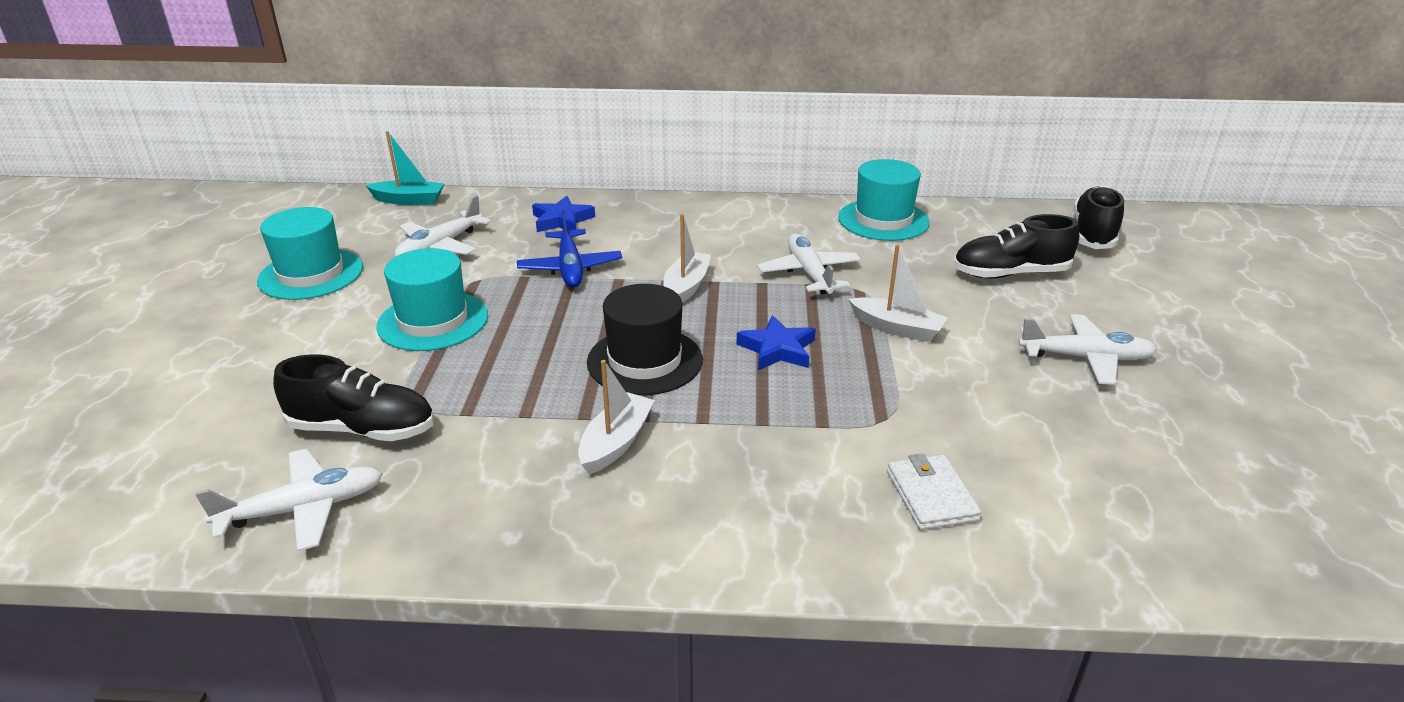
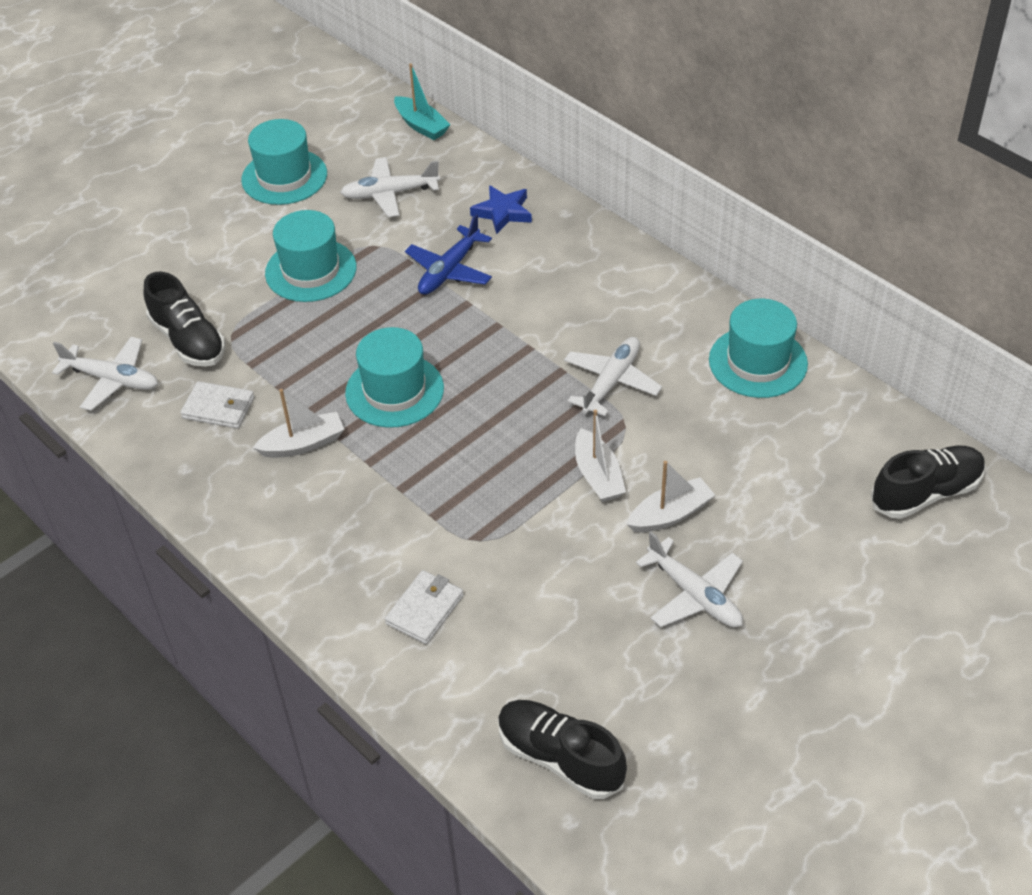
camera: 45 degrees right, 15 degrees up
(478, 464) = (218, 408): none -> white wallet
(645, 361) = (394, 391): black hat -> turquoise hat
(686, 287) = (504, 339): white boat -> white boat (670, 514)
(777, 349) = (489, 438): blue star -> none
(1010, 274) = (772, 485): black shoe -> black shoe (560, 758)

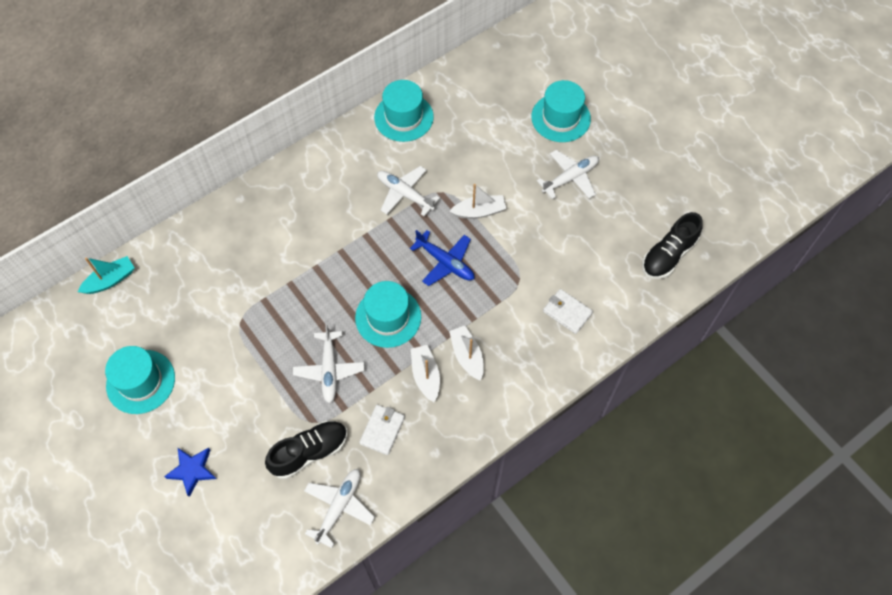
camera: 85 degrees left, 15 degrees up
(311, 270) = (255, 365): turquoise hat -> turquoise hat (560, 118)
(390, 194) = (185, 307): white plane -> white plane (329, 369)
(449, 270) = (279, 275): blue plane -> blue plane (445, 262)
(503, 212) = (228, 236): blue star -> blue star (192, 470)
(670, 514) = (513, 180): white boat -> white boat (467, 356)
(926, 493) = (515, 62): black shoe -> none

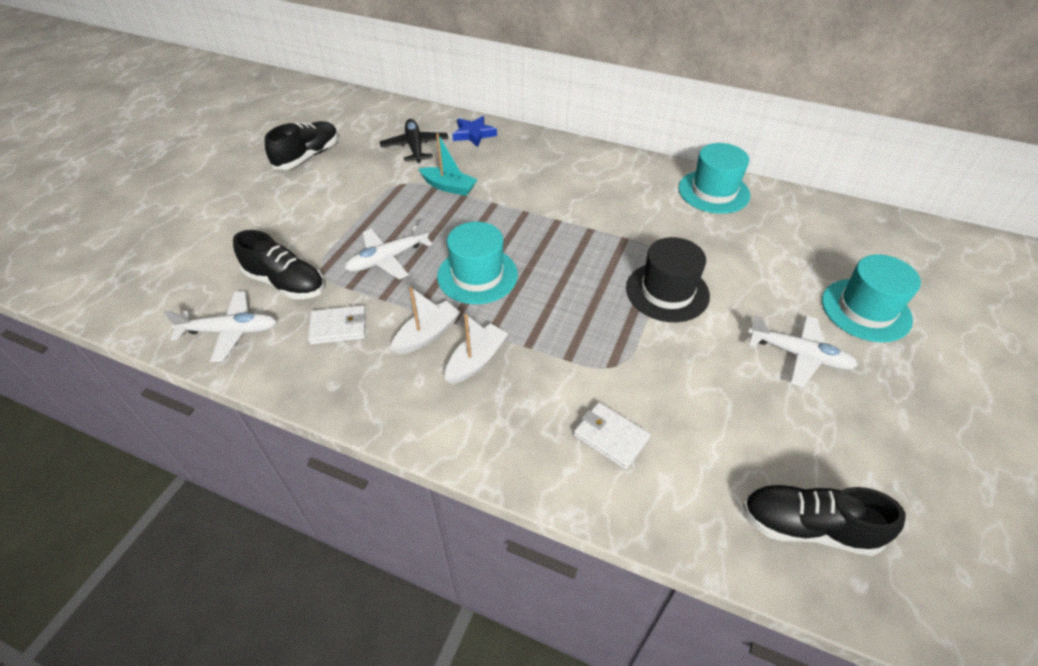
camera: 60 degrees right, 15 degrees down
(110, 280) = (392, 107): turquoise boat -> turquoise boat (449, 187)
(141, 381) = (308, 156): turquoise hat -> black shoe
(192, 288) = (415, 147): none -> black plane
(192, 470) = (233, 217): blue star -> blue star (474, 134)
(405, 194) = (629, 228): white plane -> none
(445, 262) = (579, 291): blue plane -> none
(479, 211) = (667, 292): white boat -> black hat
(567, 312) = (610, 437): white wallet -> white wallet turned 60 degrees counterclockwise

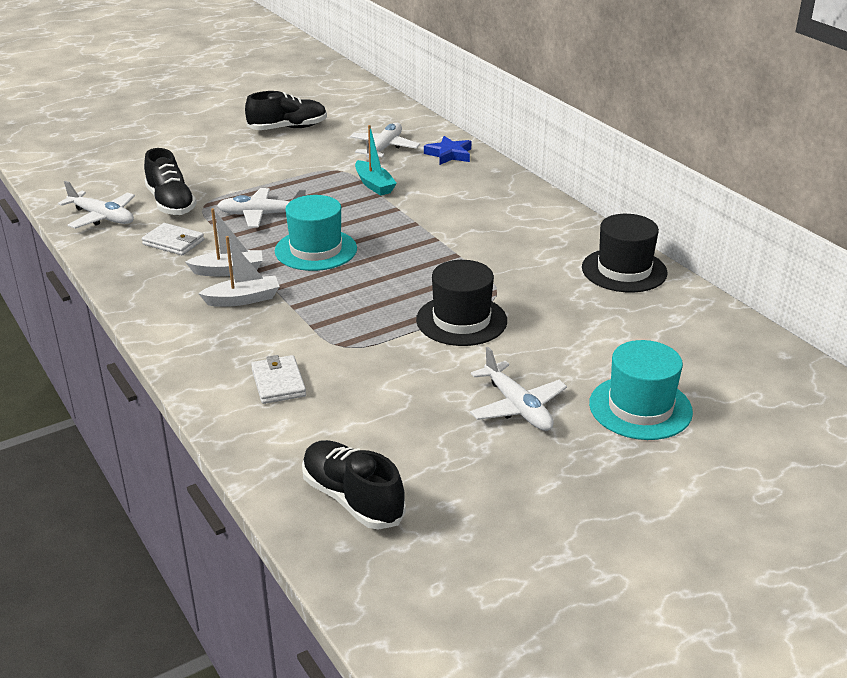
camera: 35 degrees right, 15 degrees down
(415, 147) = (384, 148): black plane -> white plane
(713, 191) = (624, 270): turquoise hat -> black hat

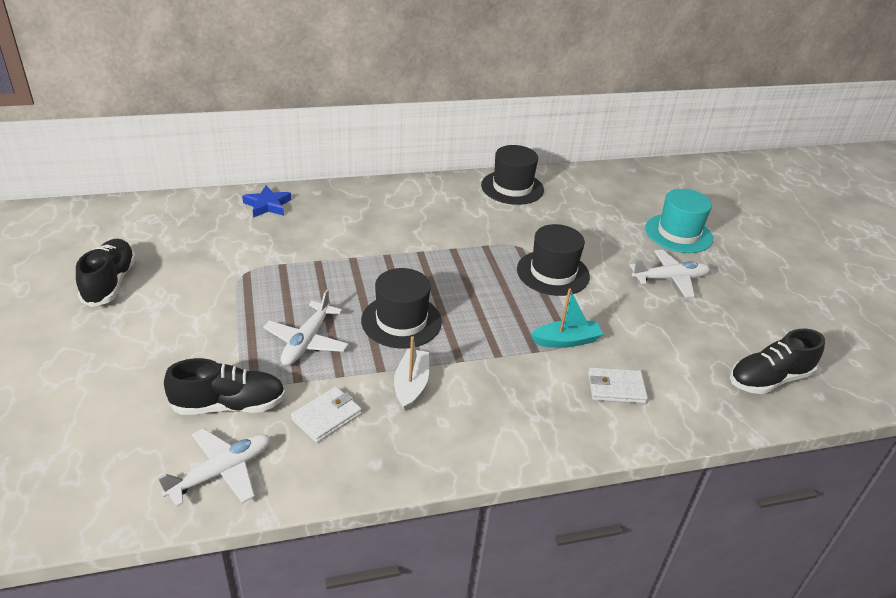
camera: 75 degrees left, 5 degrees up
(243, 299) = (471, 385): white boat -> none
(316, 250) = (401, 321): turquoise hat -> black hat
(374, 185) = (295, 259): turquoise boat -> turquoise boat (566, 341)
(384, 148) = (221, 235): white plane -> none

